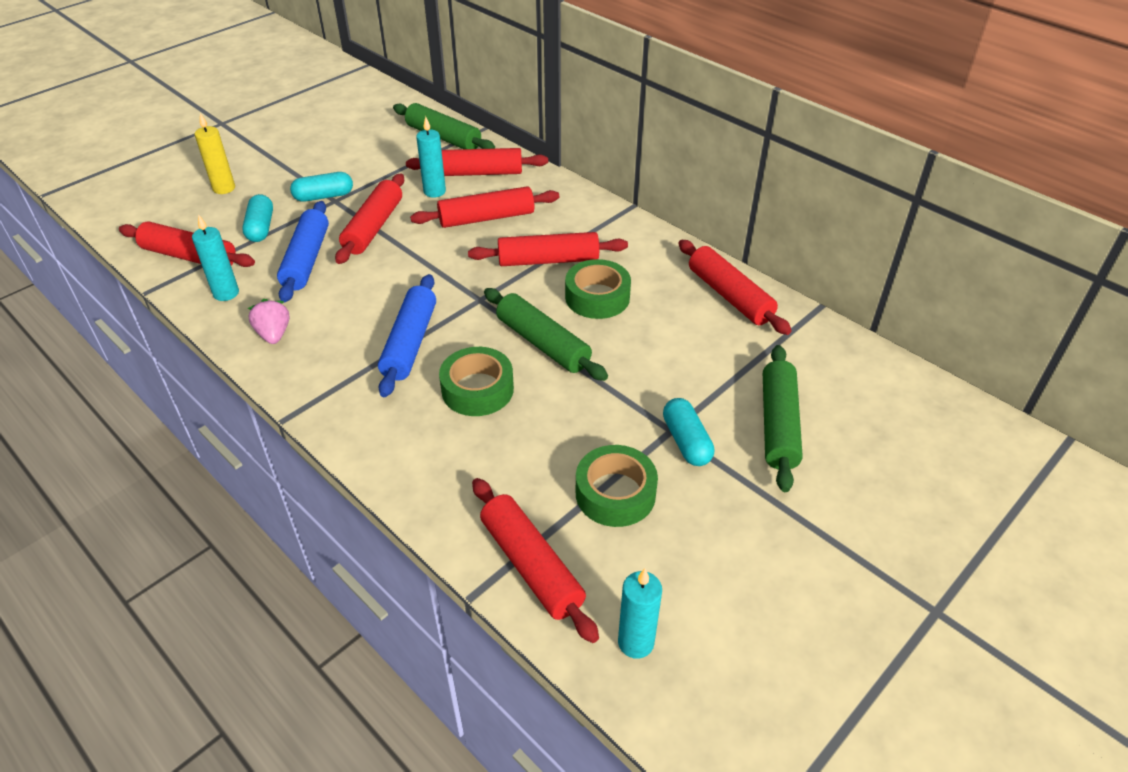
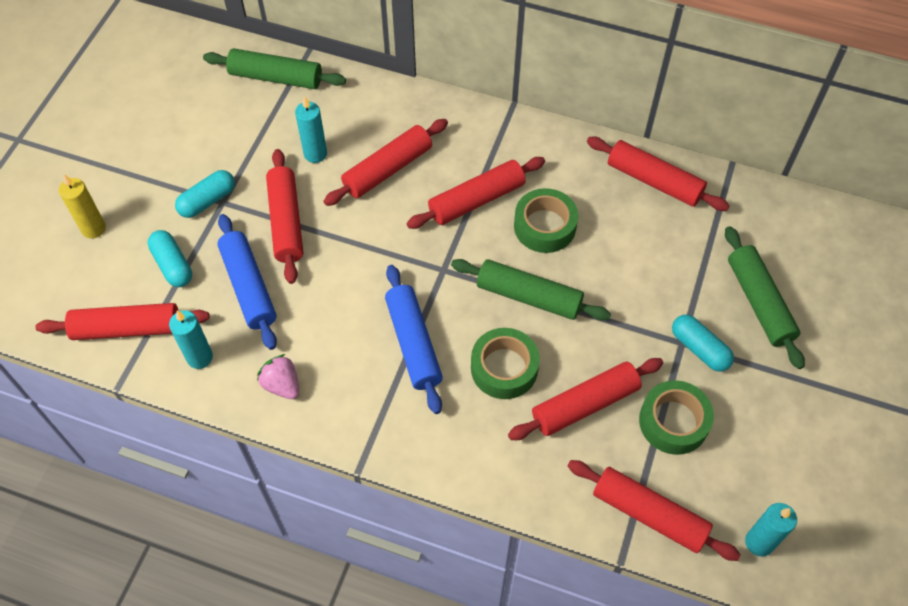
camera: 25 degrees left, 15 degrees up
(478, 173) = (342, 114): red rolling pin -> red rolling pin (585, 404)

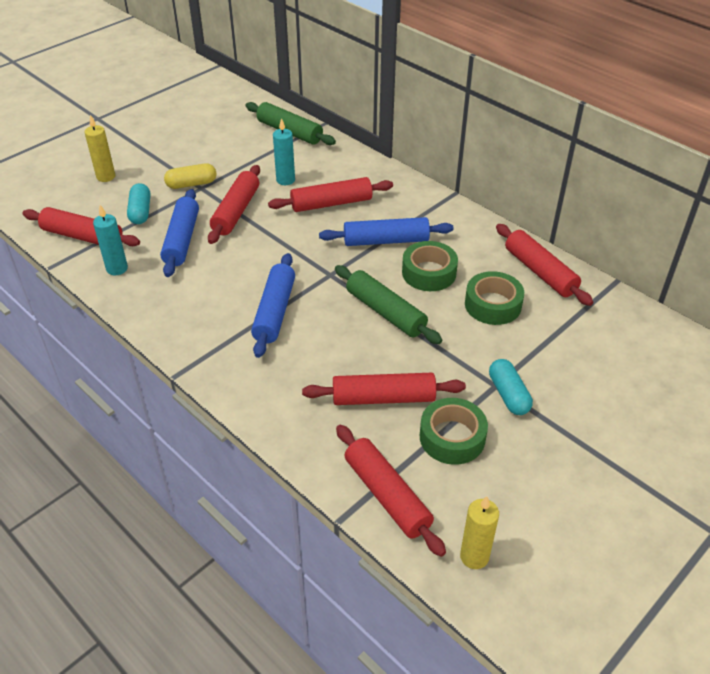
camera: 25 degrees right, 15 degrees down
(207, 201) = (191, 184): turquoise capsule -> yellow capsule
(282, 385) = (160, 304): pink strawberry -> none
(476, 200) = (386, 241): red rolling pin -> blue rolling pin
(504, 368) = (333, 351): green tape -> green tape (493, 305)
(759, 302) = (584, 381): green rolling pin -> none
(759, 542) = (474, 556): turquoise candle -> yellow candle

